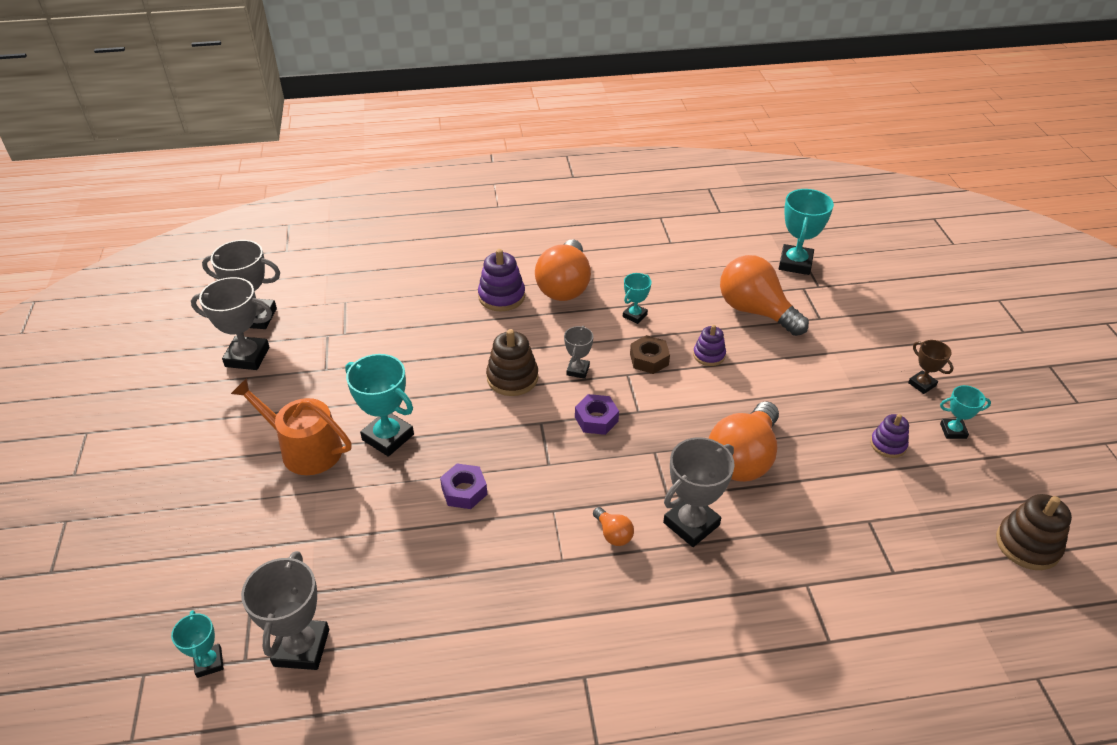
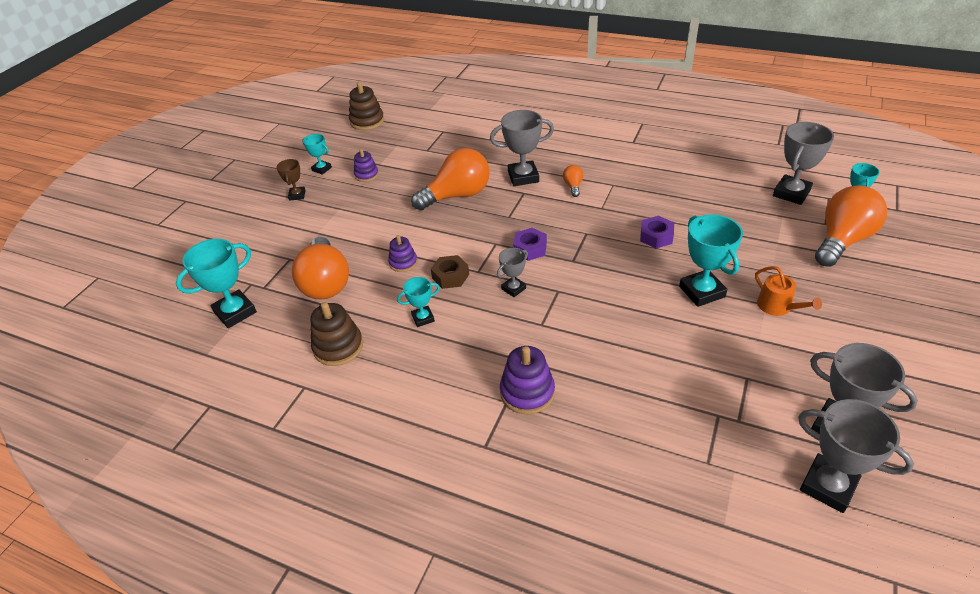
camera: 145 degrees left, 0 degrees up
(305, 449) = (778, 307): orange watering can -> orange watering can, size x0.61
(512, 378) = (572, 302): brown stacking toy -> brown stacking toy (338, 347)
(564, 286) = (456, 377): orange light bulb -> orange light bulb (842, 240)

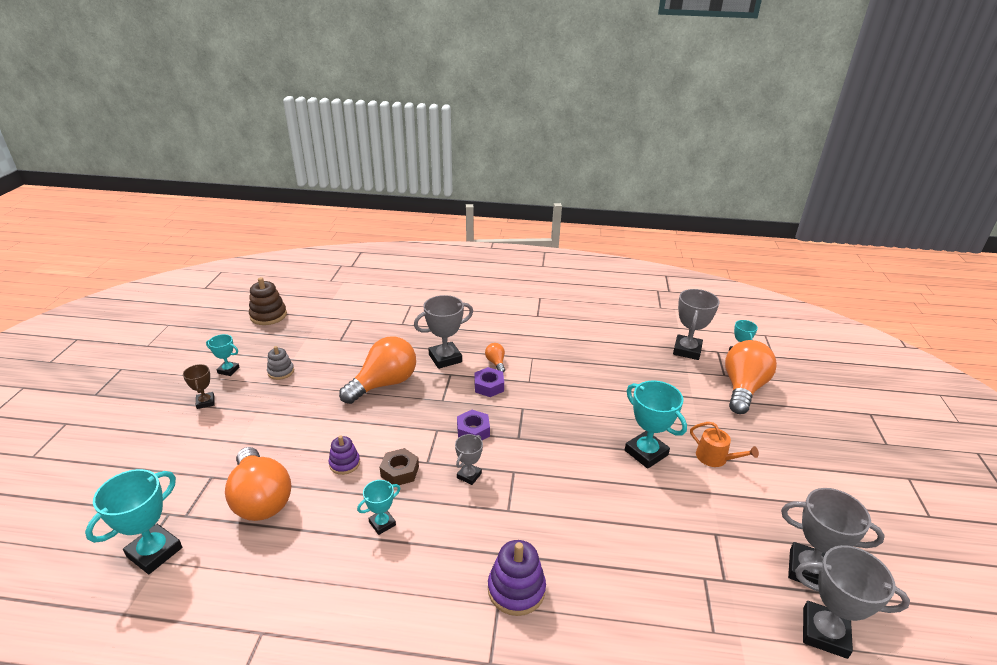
camera: 20 degrees left, 10 degrees down
(338, 347) = (293, 574): brown stacking toy -> none
(366, 175) = (281, 372): purple stacking toy -> grey stacking toy
(656, 236) = (587, 404): purple nut -> purple nut (489, 386)

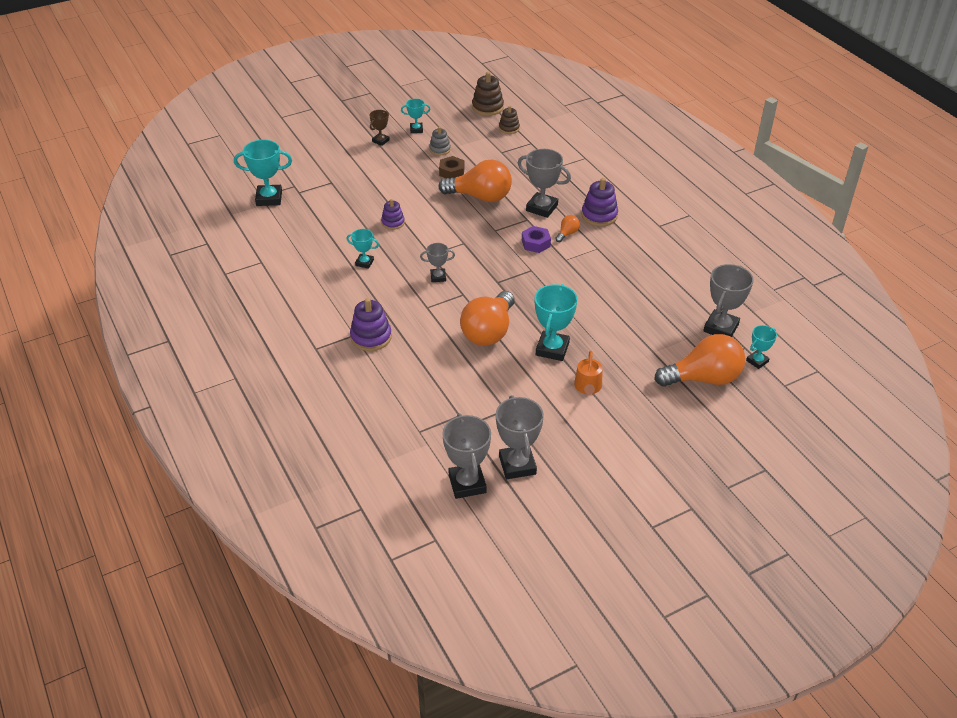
camera: 55 degrees right, 10 degrees up
(228, 370) = (416, 129): turquoise trophy -> turquoise trophy turned 75 degrees counterclockwise
(261, 499) = (335, 209): orange light bulb -> orange light bulb (489, 331)
(315, 320) = (509, 128): none -> brown stacking toy
(400, 471) = (410, 247): brown nut -> brown nut (451, 172)
(473, 431) = (481, 259): purple nut -> none
(491, 335) = (599, 215): none -> purple stacking toy
(687, 350) = (721, 328): grey trophy -> grey trophy turned 45 degrees counterclockwise

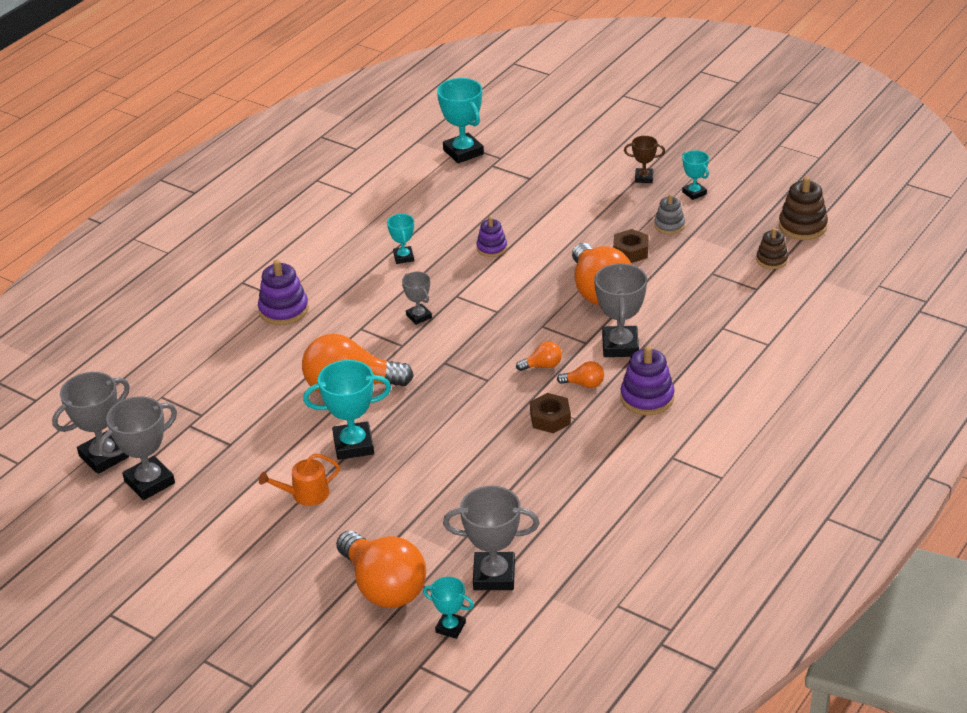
camera: 65 degrees right, 5 degrees down
(535, 243) = (542, 366): purple nut -> orange light bulb
(589, 258) = (550, 418): none -> brown nut

